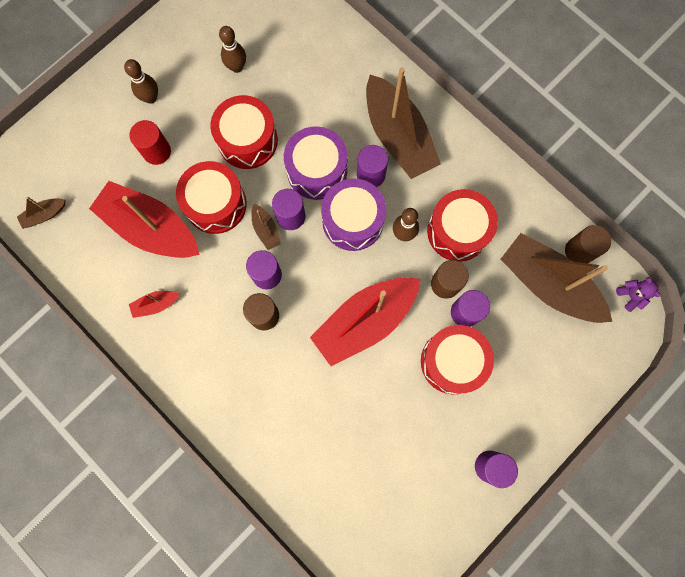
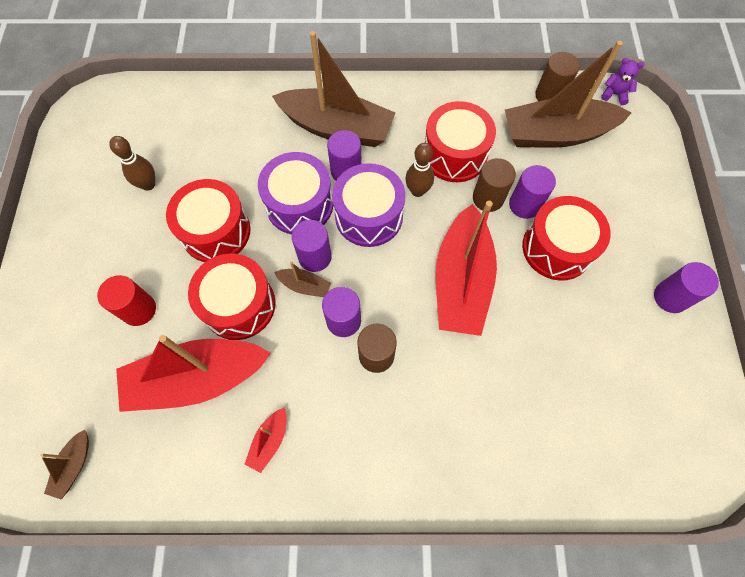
camera: 45 degrees left, 10 degrees down
(151, 98) = (89, 271): brown bowling pin -> none

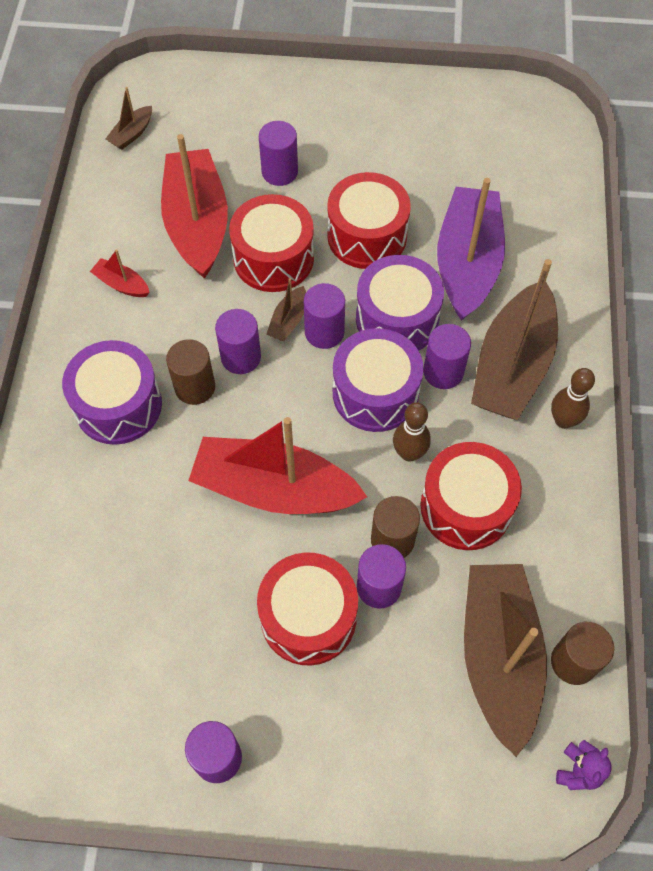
camera: 95 degrees right, 5 degrees down
(74, 465) = (132, 134): brown boat -> brown boat turned 75 degrees counterclockwise
(139, 309) = (279, 172): red cylinder -> purple cylinder
(148, 184) = (433, 171): brown bowling pin -> brown bowling pin (563, 420)
(244, 158) = (467, 263): none -> purple boat
(401, 420) = (118, 405): none -> purple drum

